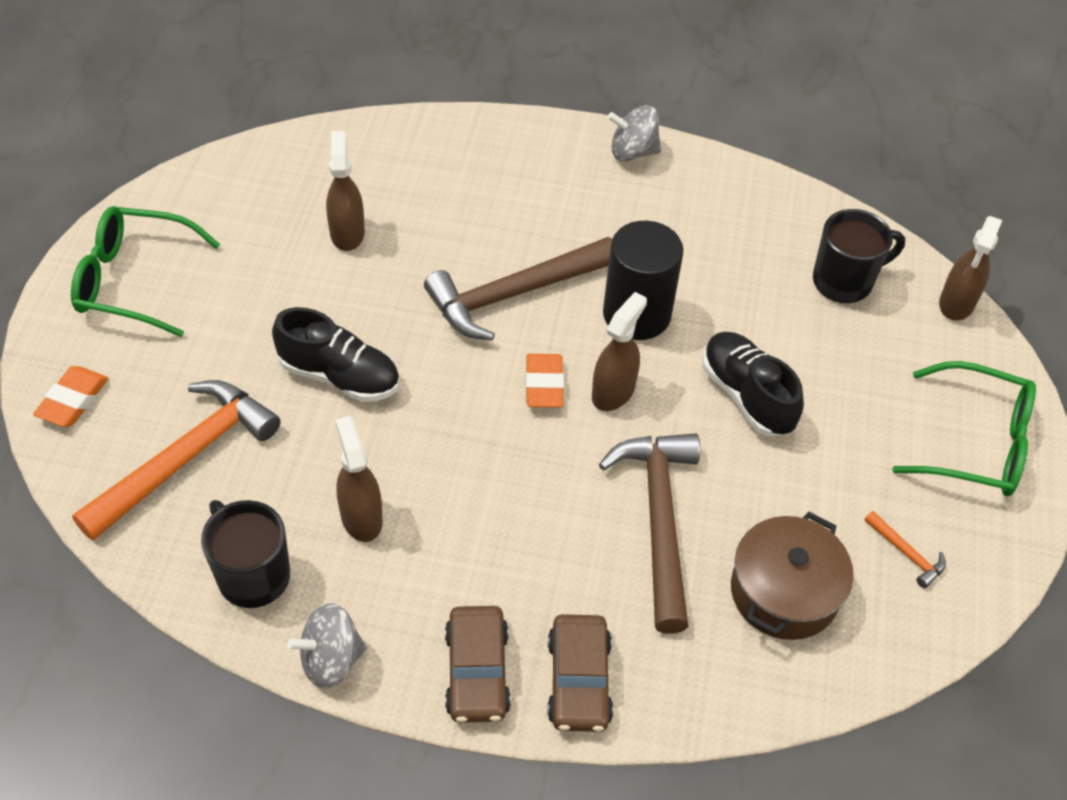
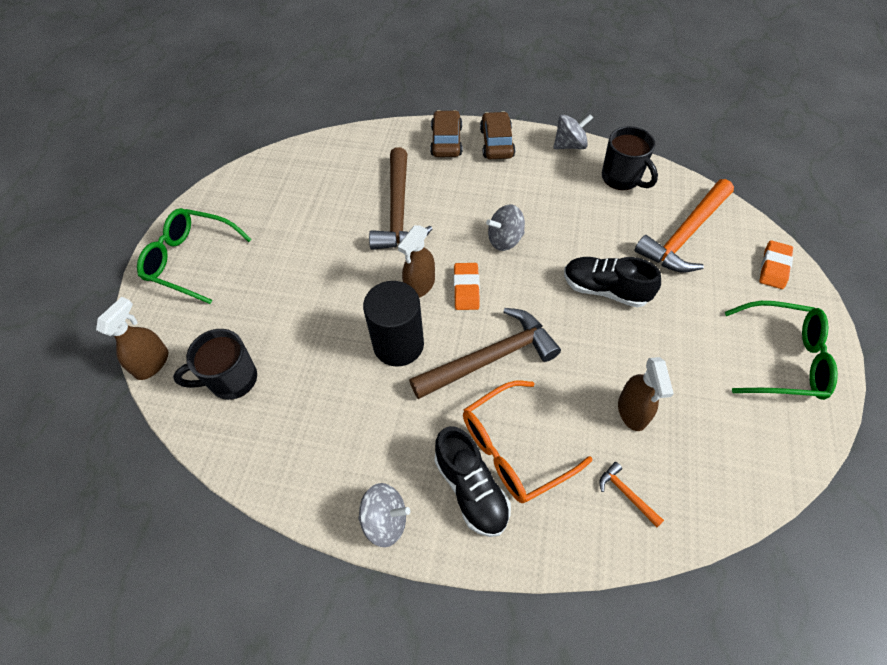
camera: 175 degrees left, 5 degrees up
(361, 517) = (570, 207): brown spray bottle -> none
(480, 460) = (505, 240): none -> grey spinning top
(493, 203) = (514, 449): none -> orange glasses
(747, 395) = (330, 286): black shoe -> black shoe (471, 489)
(784, 592) = (335, 179): brown pot -> none
(906, 554) = (261, 199): orange hammer -> orange hammer (626, 494)

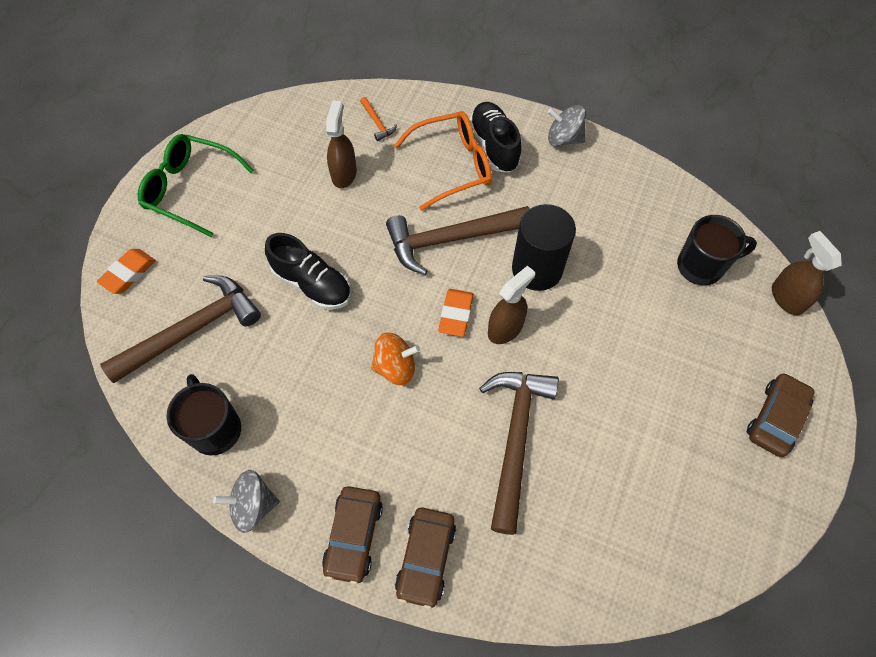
camera: 170 degrees left, 5 degrees up
(152, 363) = (786, 298): brown spray bottle -> brown spray bottle turned 120 degrees clockwise
(191, 260) = (775, 418): green glasses -> brown car
(505, 240) = (395, 367): grey spinning top -> orange spinning top
(684, 235) = (192, 330): orange hammer -> brown hammer

